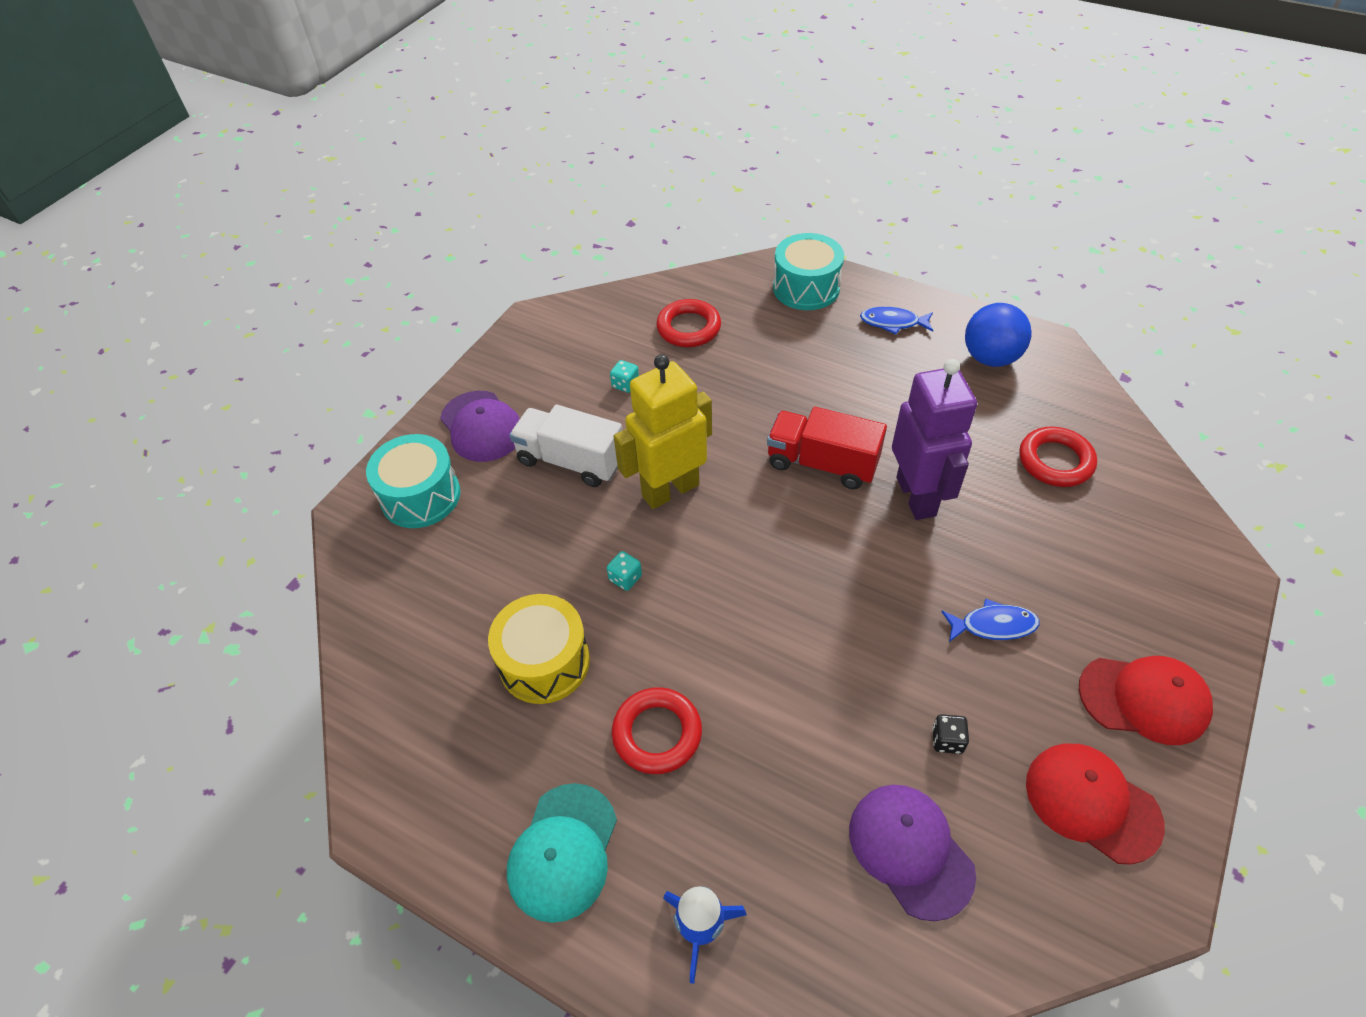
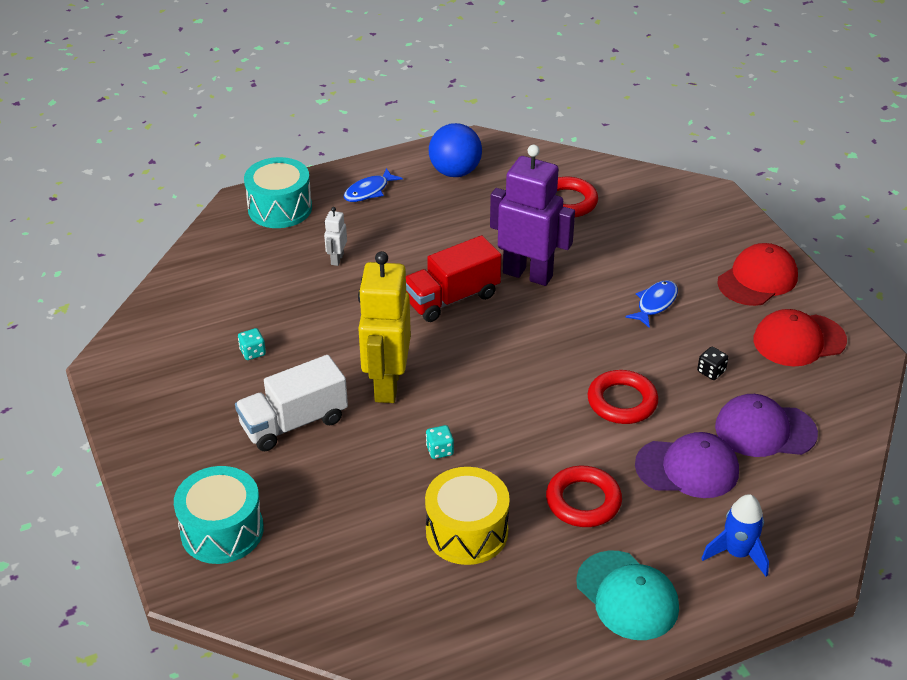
camera: 55 degrees left, 10 degrees down
(481, 426) = (191, 457): purple cap -> purple cap (687, 468)
(688, 328) = (238, 287): red ring -> red ring (622, 402)
(786, 360) = (337, 259): none -> white robot

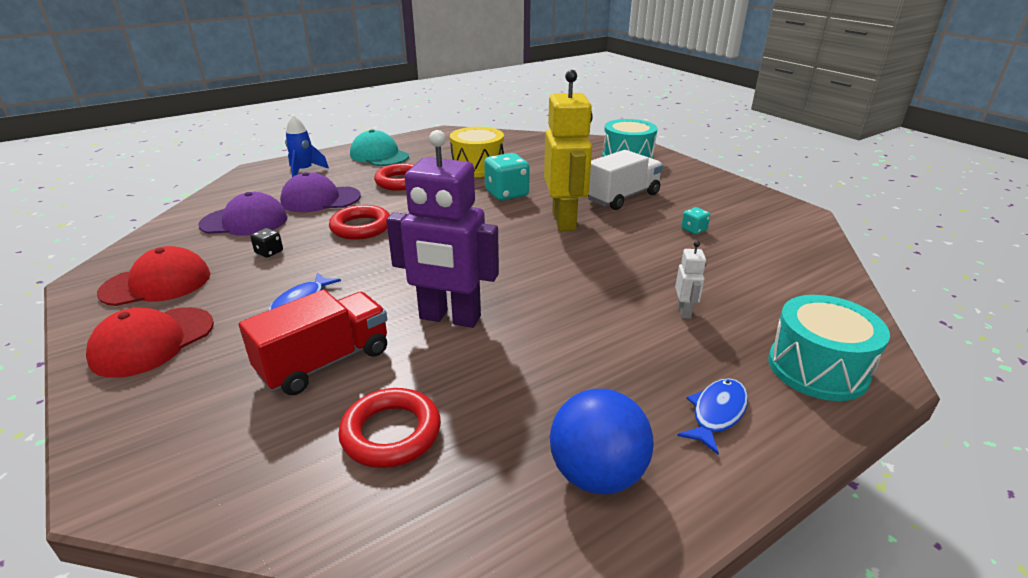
camera: 170 degrees right, 10 degrees down
(439, 450) = (506, 194): turquoise dice -> turquoise dice, size x2.02
(452, 298) = (532, 285): red truck -> red truck (325, 362)

